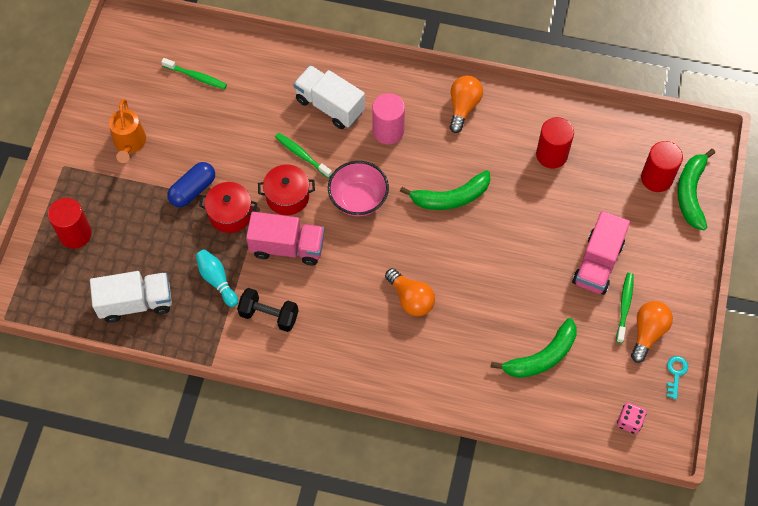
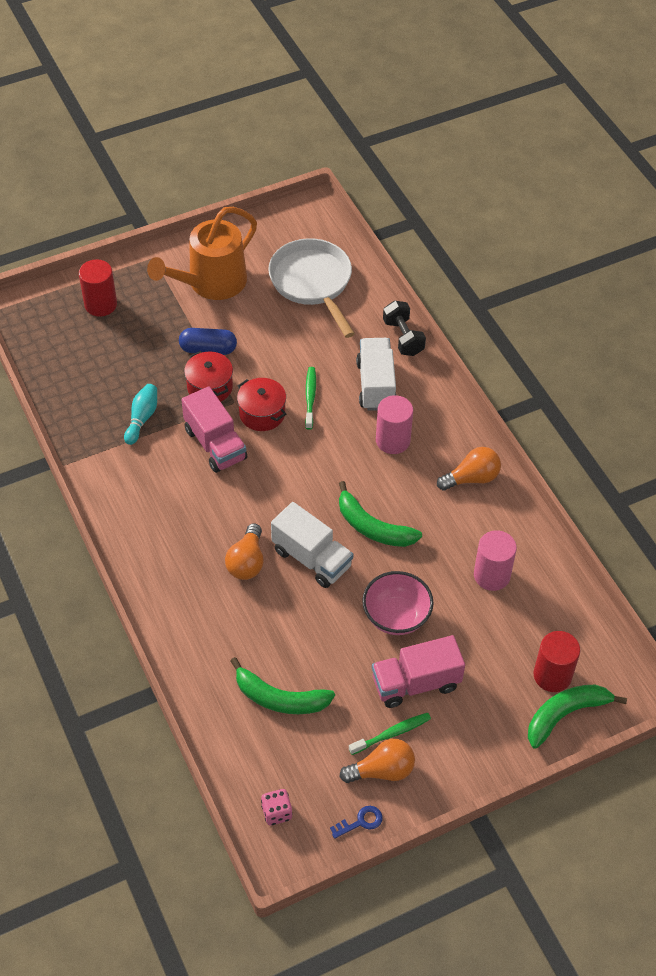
camera: 50 degrees right, 10 degrees down
(129, 143) = (211, 283): orange watering can -> orange watering can, size x1.71
(135, 303) = (75, 380): white truck -> white truck (312, 558)
(196, 77) = (312, 283): green toothbrush -> white pan
(269, 315) = (141, 473): black dumbbell -> black dumbbell (403, 337)
(358, 199) = (306, 463): pink bowl -> pink bowl (396, 617)
(551, 155) = (492, 575): red cylinder -> pink cylinder
(675, 374) = (360, 822): turquoise key -> blue key

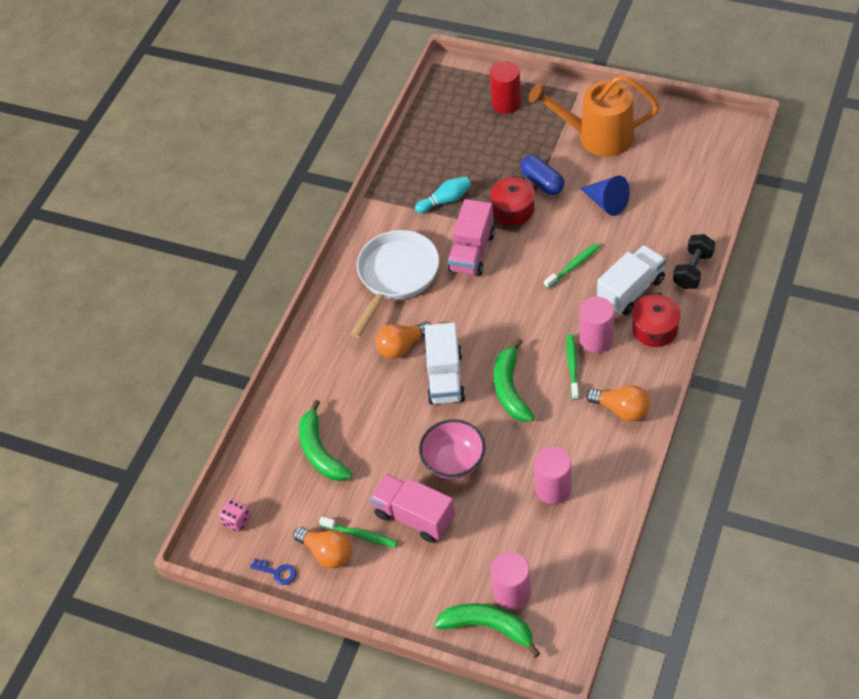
camera: 55 degrees right, 0 degrees up
(262, 413) = (527, 253): red pot -> red pot (655, 329)
(279, 330) = (607, 203): none -> blue cone
(312, 283) = (672, 184): white pan -> white pan (396, 276)
(399, 474) = (572, 366): none -> green toothbrush
(552, 675) = (512, 593): red cylinder -> pink cylinder

